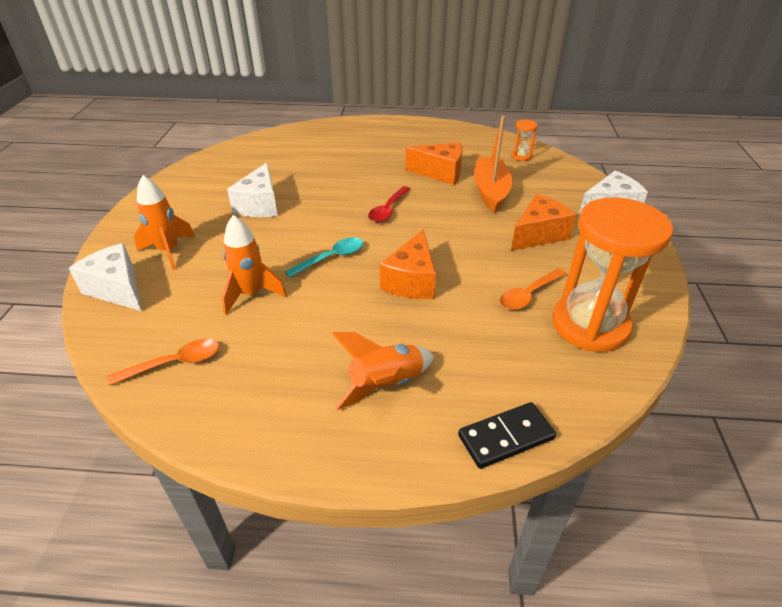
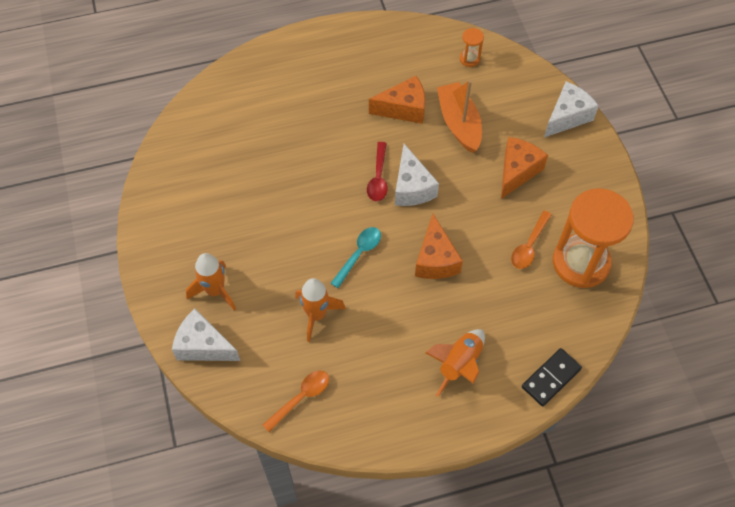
camera: 20 degrees left, 20 degrees up
(260, 205) = (258, 207): white cheese -> white cheese (412, 187)

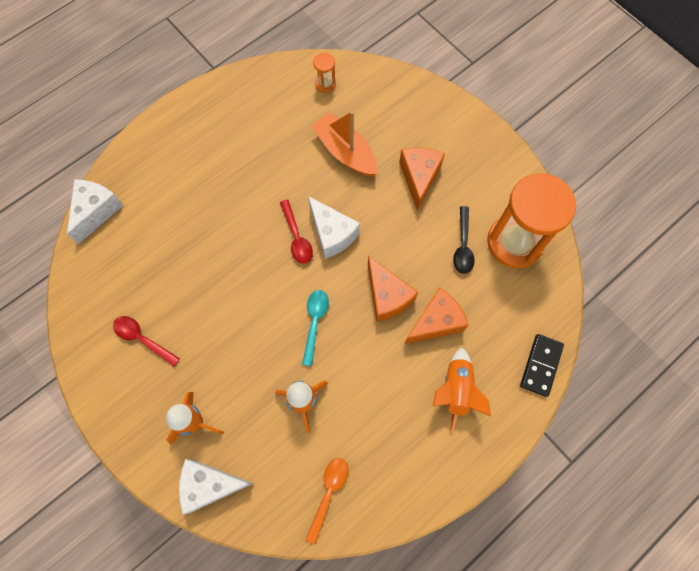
camera: 25 degrees left, 10 degrees up
(204, 206) = (143, 339): none -> red spoon
(403, 109) = (288, 158): orange cheese -> orange cheese (436, 322)
(529, 245) = (463, 245): orange spoon -> black spoon
(567, 117) = (438, 106): white cheese -> white cheese (96, 211)

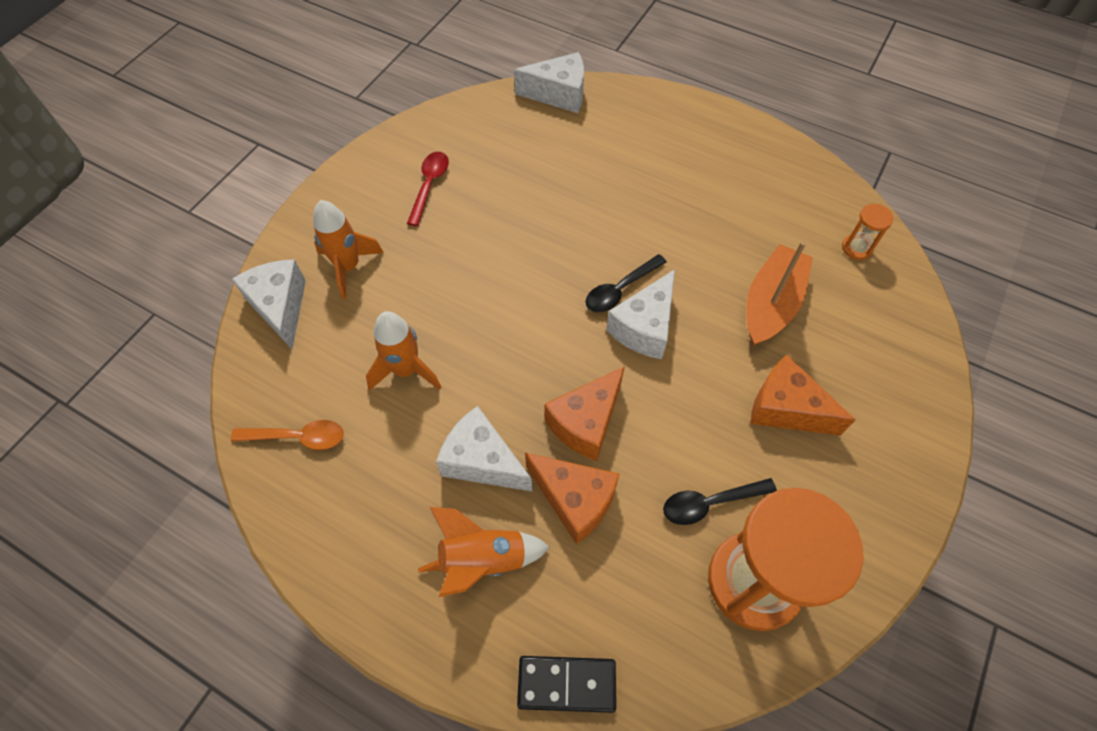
camera: 70 degrees right, 10 degrees down
(296, 237) = (620, 289): red spoon -> black spoon
(315, 323) = (514, 348): turquoise spoon -> none
(391, 370) = (482, 461): none -> white cheese
(419, 178) = (786, 408): orange cheese -> orange cheese turned 135 degrees counterclockwise

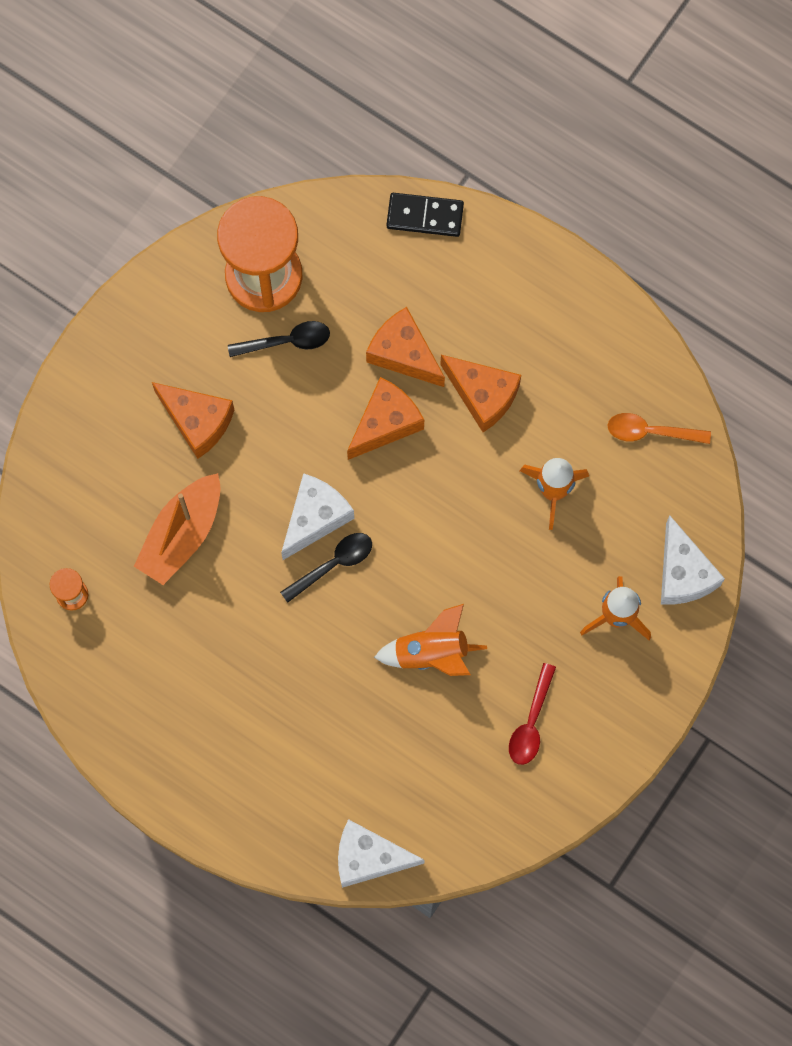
camera: 175 degrees left, 15 degrees up
(482, 461) = (483, 395): white cheese -> orange cheese
(483, 560) = (485, 311): orange rocket -> orange rocket (431, 653)

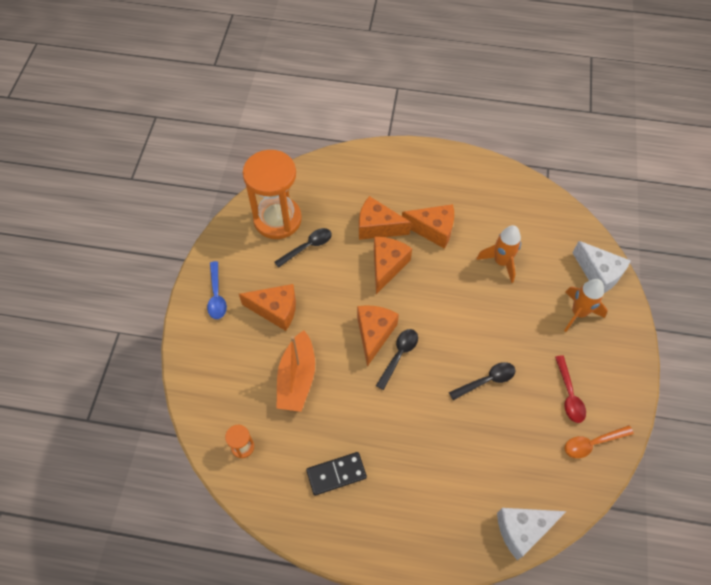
camera: 25 degrees left, 15 degrees down
(125, 362) = (216, 295): none -> blue spoon
(315, 518) = (374, 334): white cheese -> orange cheese
(425, 216) = (352, 158): black domino -> black domino (336, 474)
(431, 653) = (486, 381): orange rocket -> black spoon
(651, 431) = (534, 211): orange spoon -> orange spoon (592, 443)

